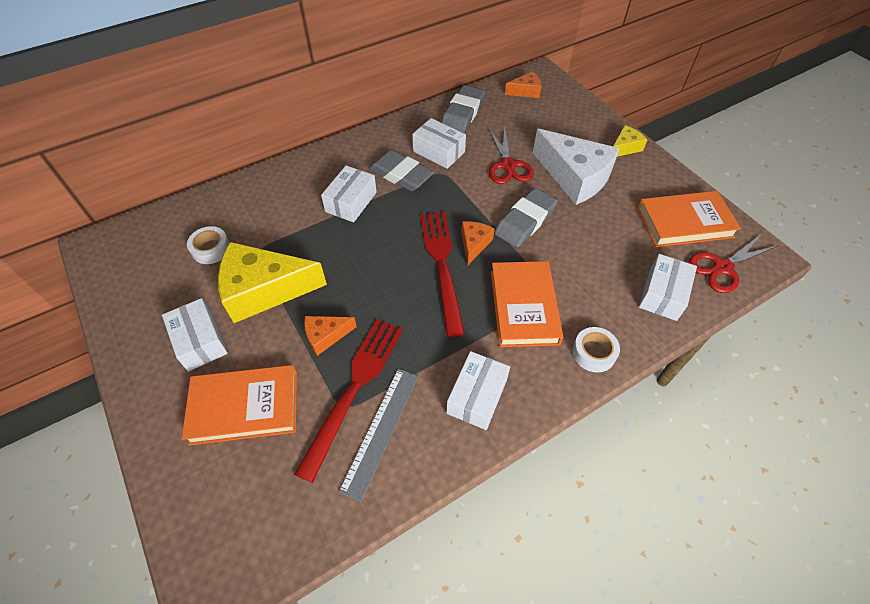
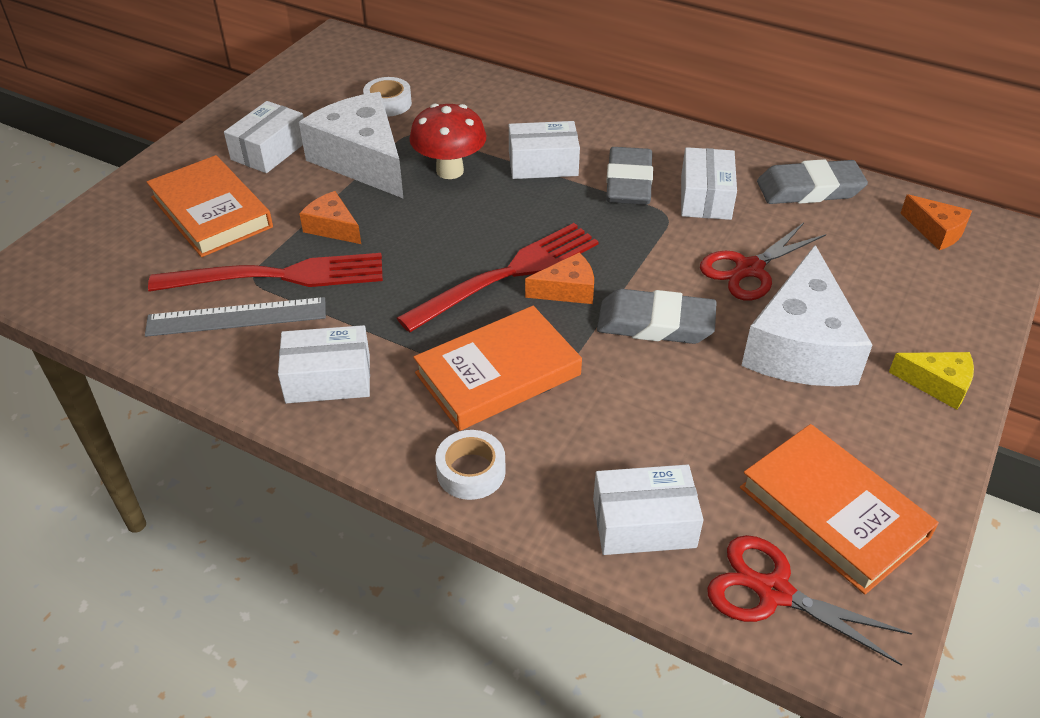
camera: 60 degrees right, 10 degrees down
(264, 290) = (362, 160): yellow cheese -> white cheese
(318, 248) = (450, 171): none -> red mushroom

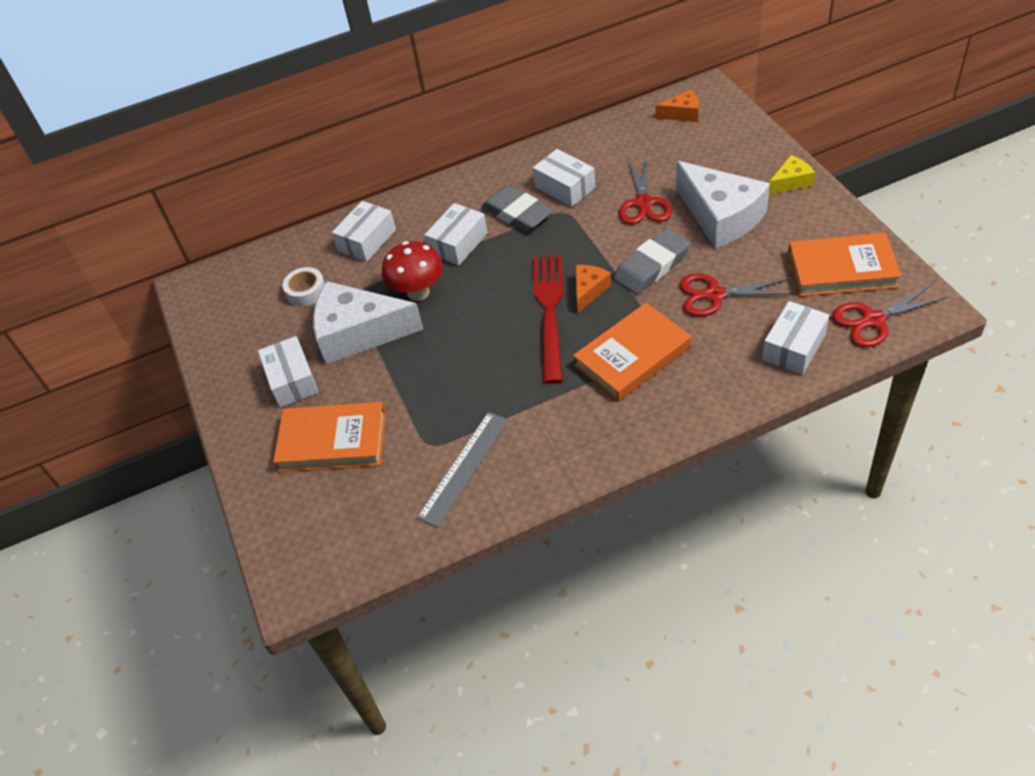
camera: 45 degrees left, 5 degrees up
(280, 276) = (442, 427): red fork -> none
(328, 378) = (566, 441): white box -> white box (367, 240)
(332, 227) = (418, 379): orange cheese -> none
(471, 471) = (700, 404): white tape -> none
(498, 374) = (632, 356): orange book -> orange book turned 45 degrees clockwise
(662, 402) = (714, 295): none -> red scissors
(809, 189) = (601, 141): grey eraser -> none

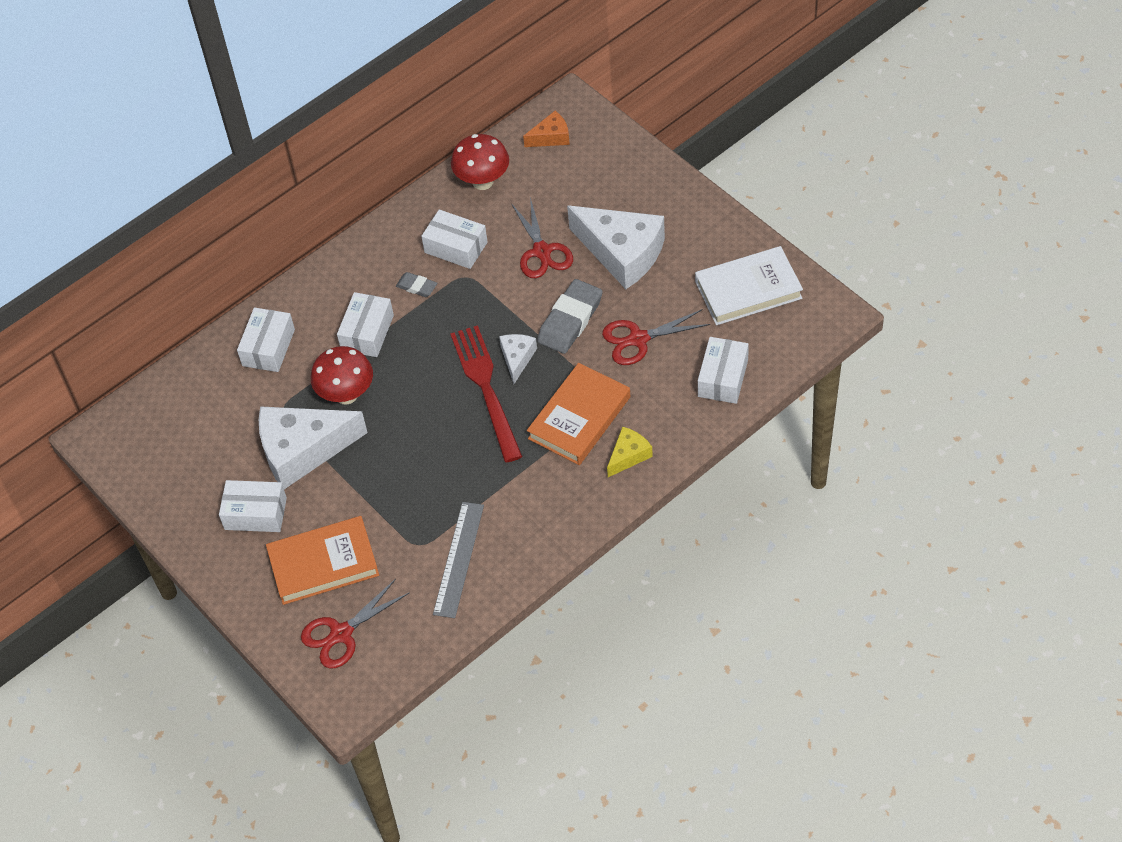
camera: 20 degrees left, 5 degrees up
(292, 380) = (255, 513): white box -> white box turned 45 degrees counterclockwise
(306, 291) = (227, 417): white tape -> none
(517, 213) = (417, 286): grey eraser -> grey eraser, size x0.52
(589, 290) = (517, 358): orange cheese -> white cheese
(608, 139) = (482, 181): none -> red mushroom
(791, 182) = (680, 201): yellow cheese -> yellow cheese (628, 456)
(841, 270) = (748, 290): orange book -> white book
(873, 320) = (786, 336): red scissors -> red scissors (341, 634)

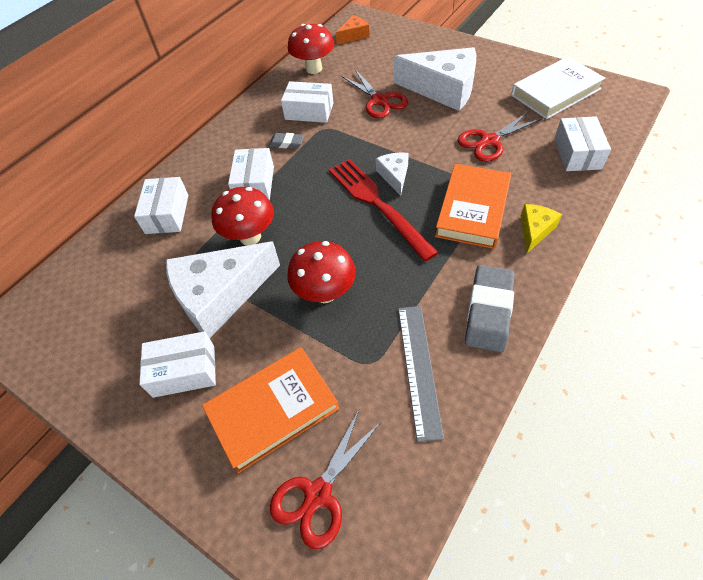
camera: 15 degrees left, 0 degrees up
(401, 471) = (325, 293): none -> red mushroom
(570, 320) = (425, 140): grey eraser -> grey eraser (488, 311)

